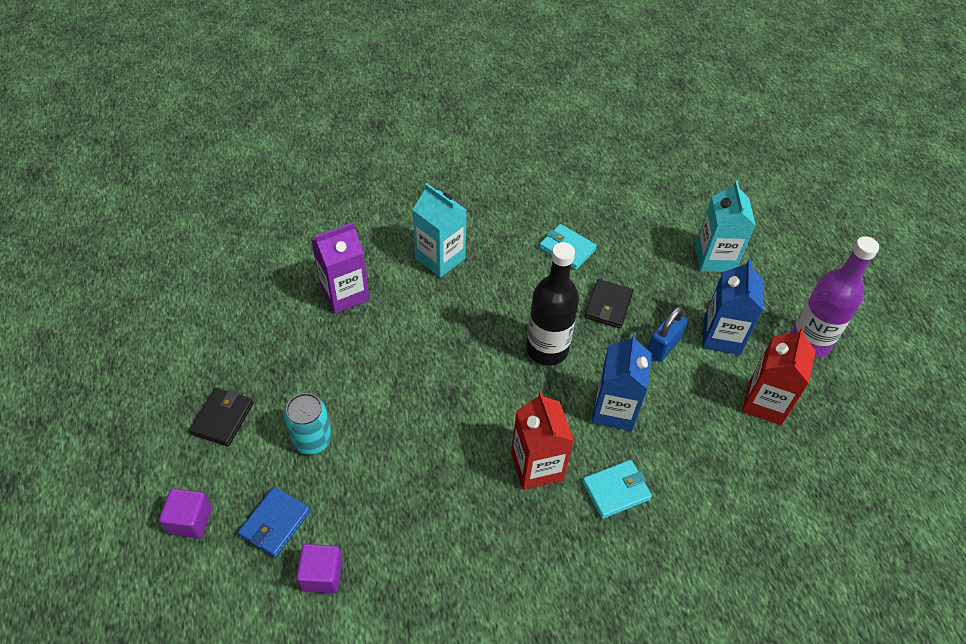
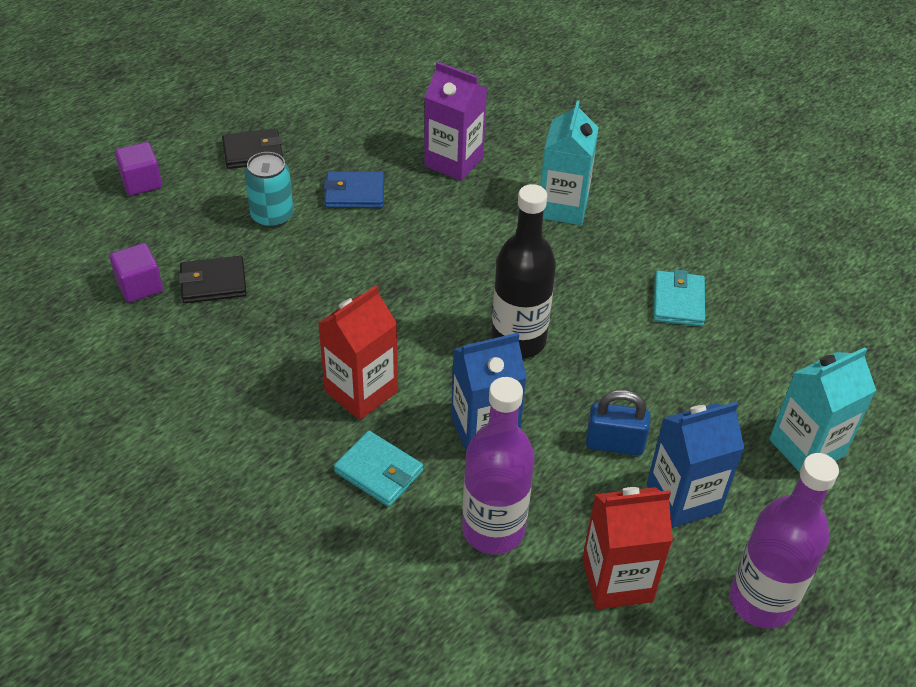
camera: 60 degrees right, 5 degrees down
(275, 523) = (171, 233): blue wallet -> blue wallet (354, 193)
(608, 306) = (628, 370): black wallet -> black wallet (213, 283)
(697, 447) = (493, 529): none -> purple bottle

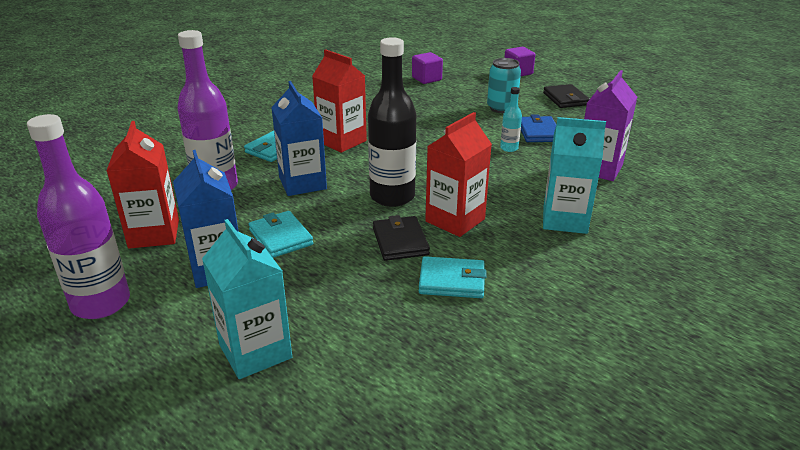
camera: 90 degrees right, 15 degrees down
(213, 283) = (433, 96): black wallet -> black wallet (400, 241)
(397, 225) = (509, 148): none -> turquoise bottle
(568, 289) = (455, 220): none -> red carton
(614, 444) = (281, 237): blue padlock -> turquoise wallet

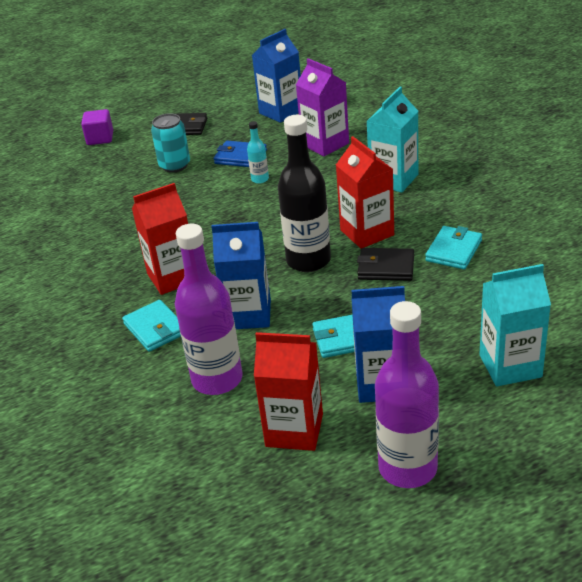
camera: 65 degrees left, 5 degrees up
(426, 79) = (62, 197): purple cube -> none
(637, 135) = (281, 112): none -> blue carton

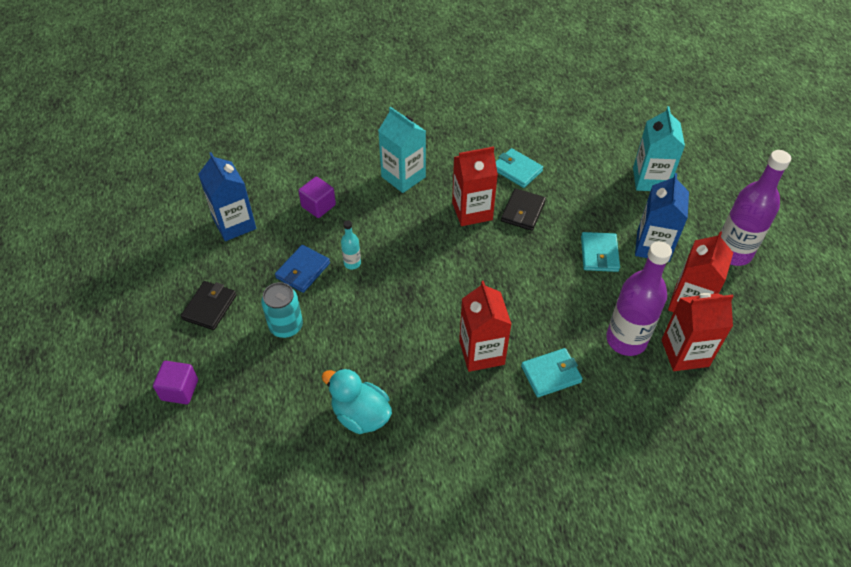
camera: 80 degrees left, 15 degrees up
(88, 225) = (361, 415): none -> turquoise duck
(211, 434) = (685, 353): none -> red carton
(248, 314) = (552, 307): blue carton -> none
(308, 260) = (495, 255): black bottle -> none
(325, 144) = (318, 206): purple carton -> purple cube

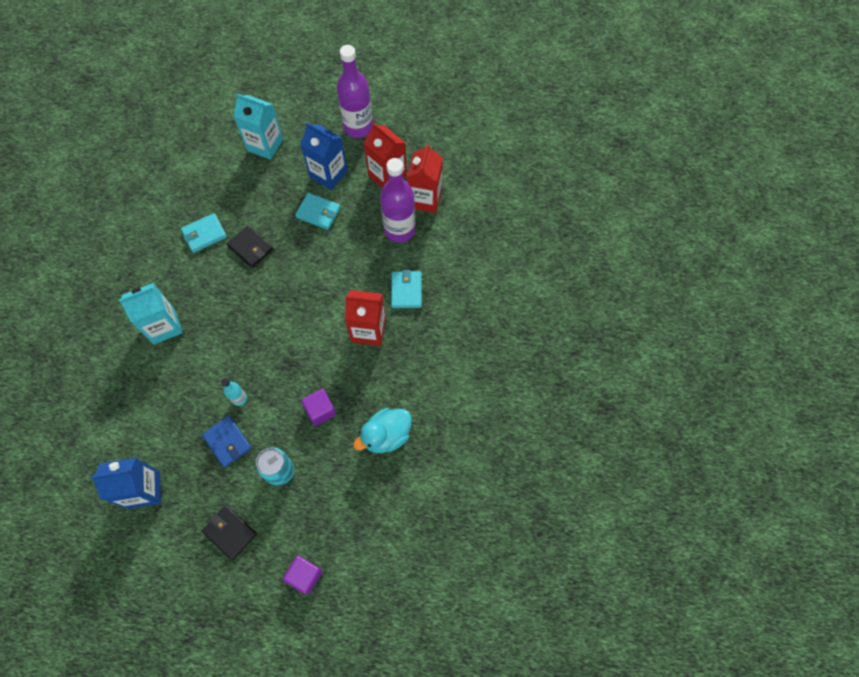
camera: 70 degrees left, 15 degrees up
(318, 206) = (160, 408): purple cube -> purple cube (320, 410)
(472, 211) = (231, 285): red carton -> none

